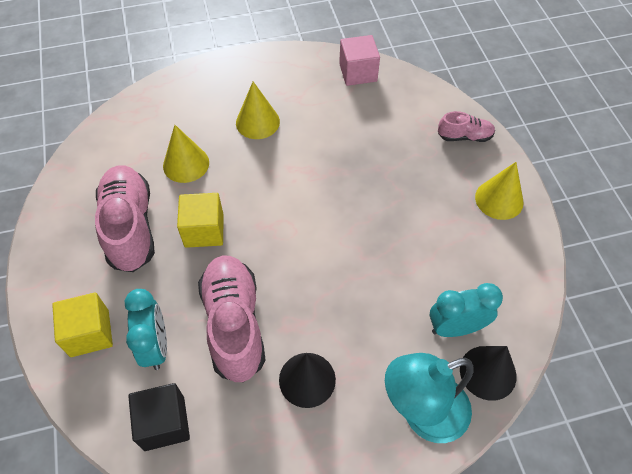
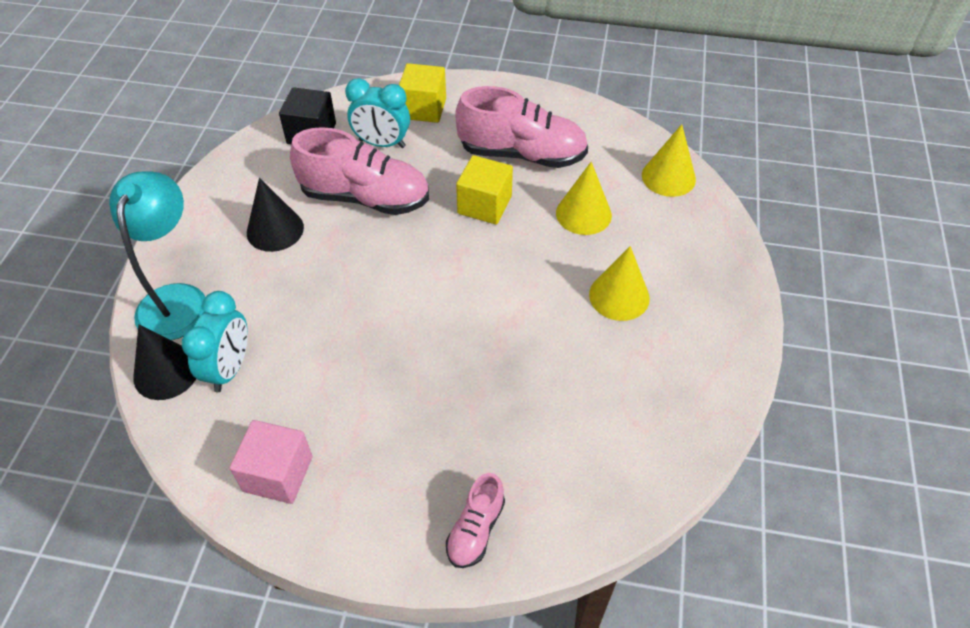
camera: 115 degrees right, 5 degrees down
(358, 72) = (667, 447): pink cube -> pink cube (278, 474)
(499, 199) = (349, 511): yellow cone -> yellow cone (668, 177)

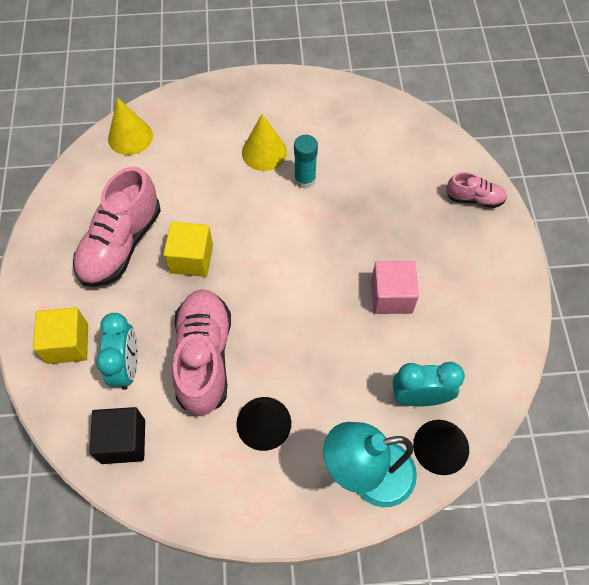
camera: 105 degrees left, 10 degrees up
(278, 474) = (488, 325): pink cube -> pink cube (391, 296)
(522, 154) = (121, 244): pink shoe -> pink shoe turned 150 degrees counterclockwise
(565, 329) = (305, 179): none -> turquoise glue stick
(583, 214) = (185, 187): yellow cone -> none

